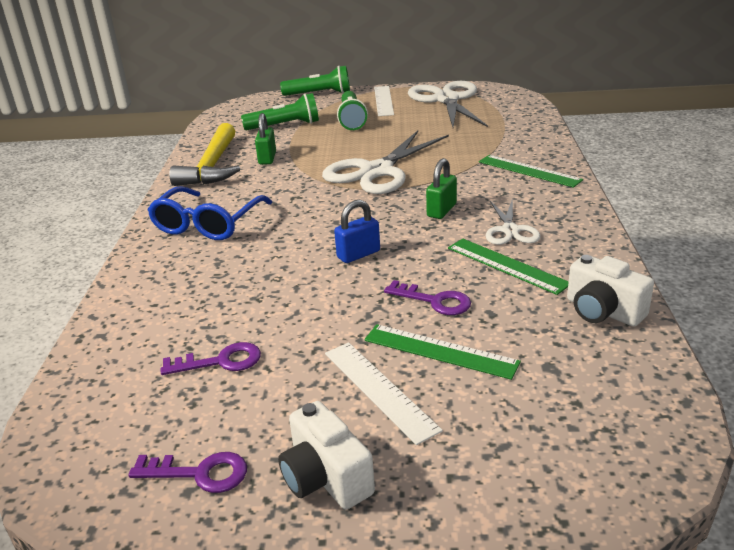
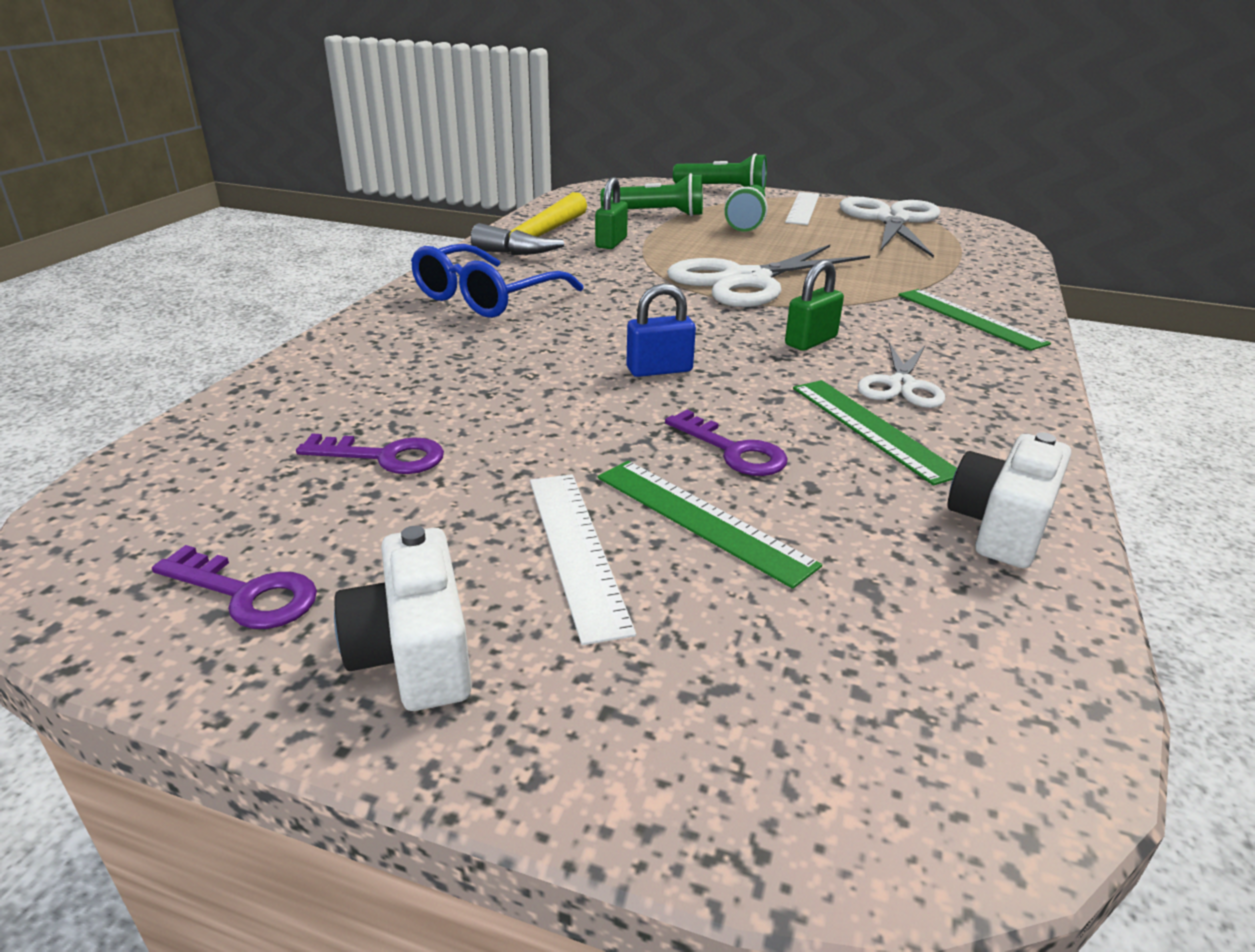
camera: 15 degrees right, 0 degrees up
(602, 311) = (1000, 526): white camera -> white camera turned 60 degrees clockwise

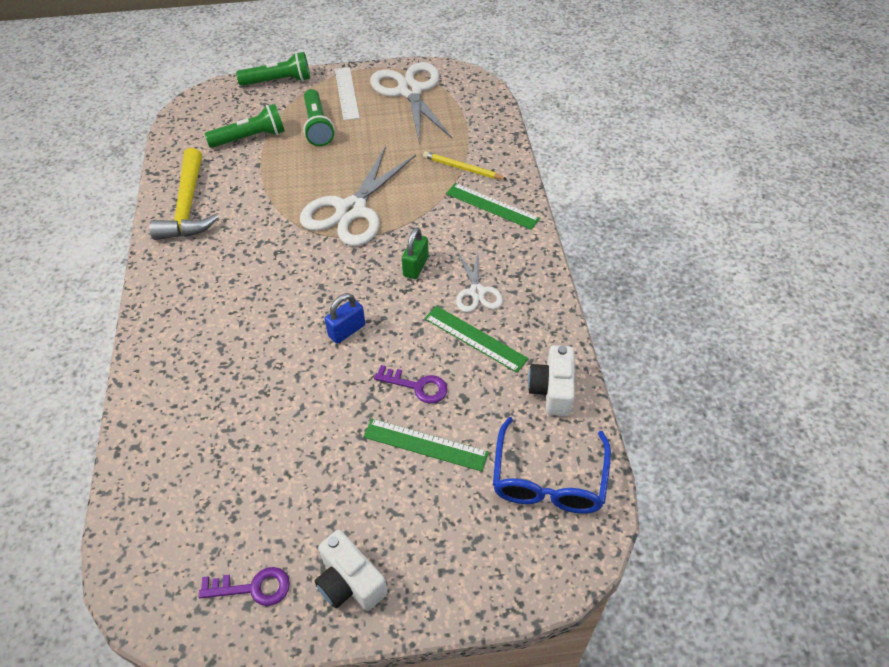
camera: 25 degrees left, 20 degrees up
(384, 457) = (247, 470): purple key -> none
(486, 298) = (201, 295): blue glasses -> blue glasses (548, 479)
(577, 550) = (381, 490): white ruler -> none
(611, 243) = (241, 192): green padlock -> none
(937, 282) = (462, 168): none -> yellow pencil

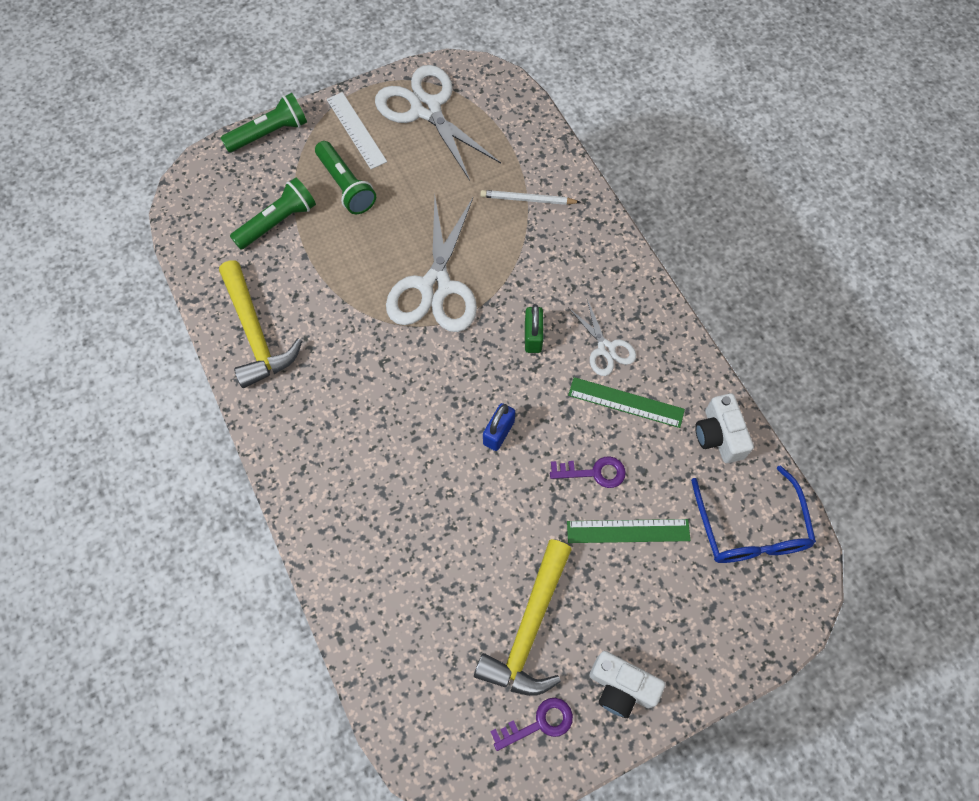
camera: 20 degrees left, 15 degrees up
(288, 500) = (529, 629): none -> yellow hammer
(462, 168) = (528, 199): yellow pencil -> white pencil
(492, 206) = (578, 239): green ruler -> none

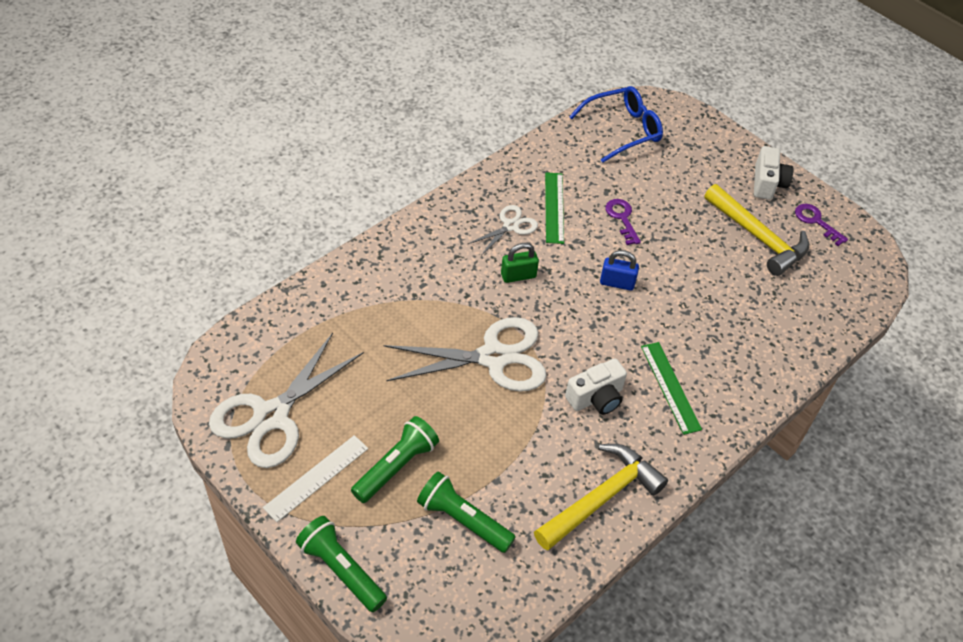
camera: 110 degrees left, 15 degrees down
(528, 199) = (370, 305): white pencil -> none
(529, 629) = (758, 237): yellow hammer -> yellow hammer turned 45 degrees clockwise
(628, 530) = (657, 193): green ruler -> green ruler (670, 387)
(719, 436) = (558, 152): white camera -> white camera (596, 398)

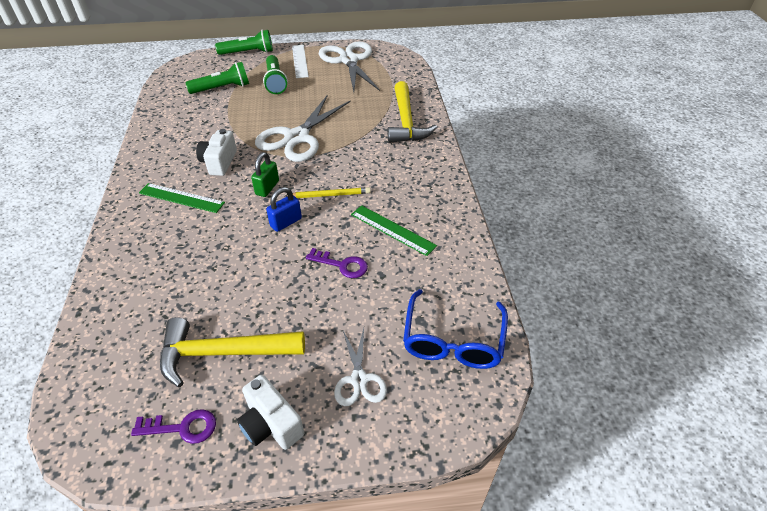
camera: 130 degrees right, 5 degrees down
(510, 226) = (395, 196): white scissors -> white scissors (359, 379)
(518, 276) = (346, 177): green padlock -> green padlock (267, 188)
(554, 273) = (329, 195): none -> yellow pencil
(601, 497) = (166, 133): yellow hammer -> yellow hammer (406, 122)

